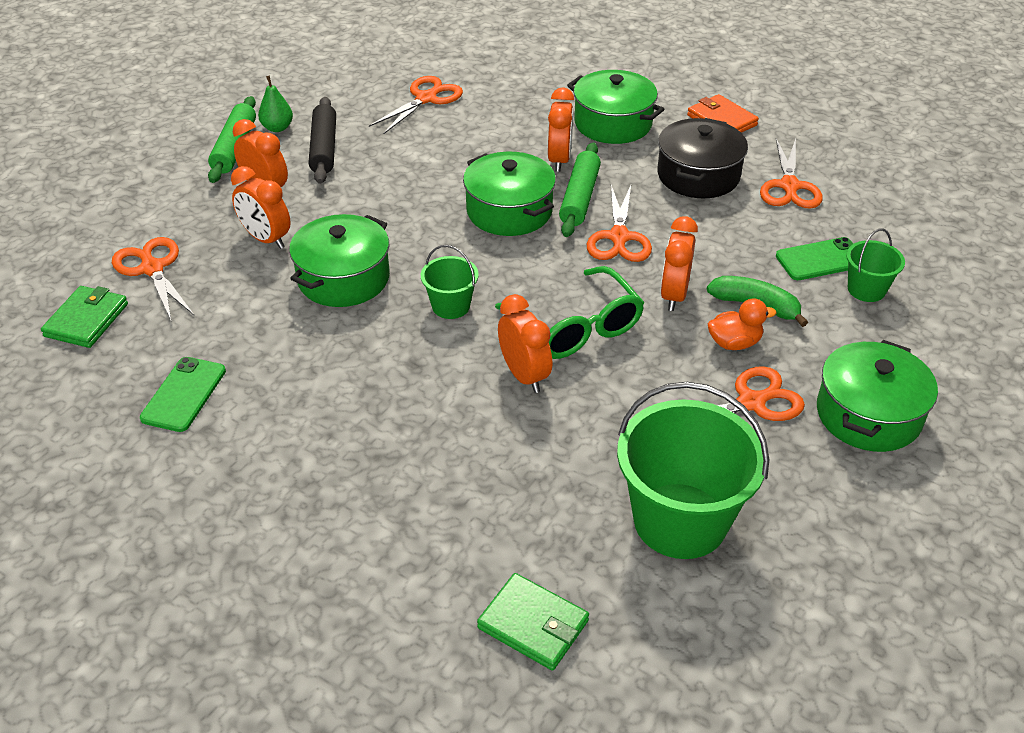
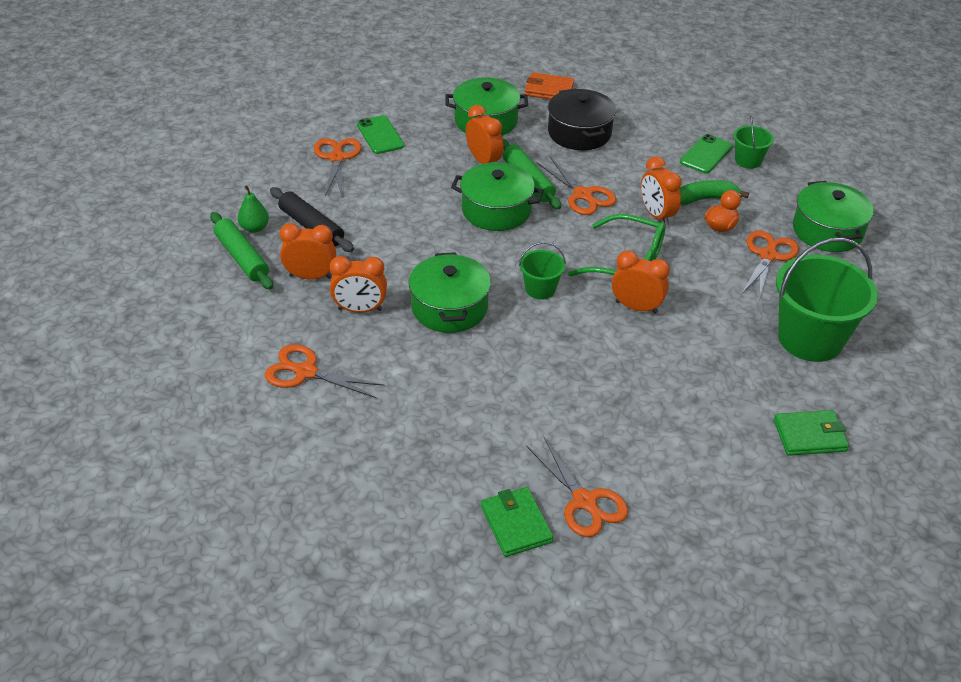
camera: 40 degrees left, 0 degrees up
(86, 320) = (309, 431): green wallet -> green wallet (516, 524)
(184, 394) = (449, 437): green phone -> green phone (380, 135)
(789, 187) = (638, 117): orange scissors -> orange scissors (585, 502)

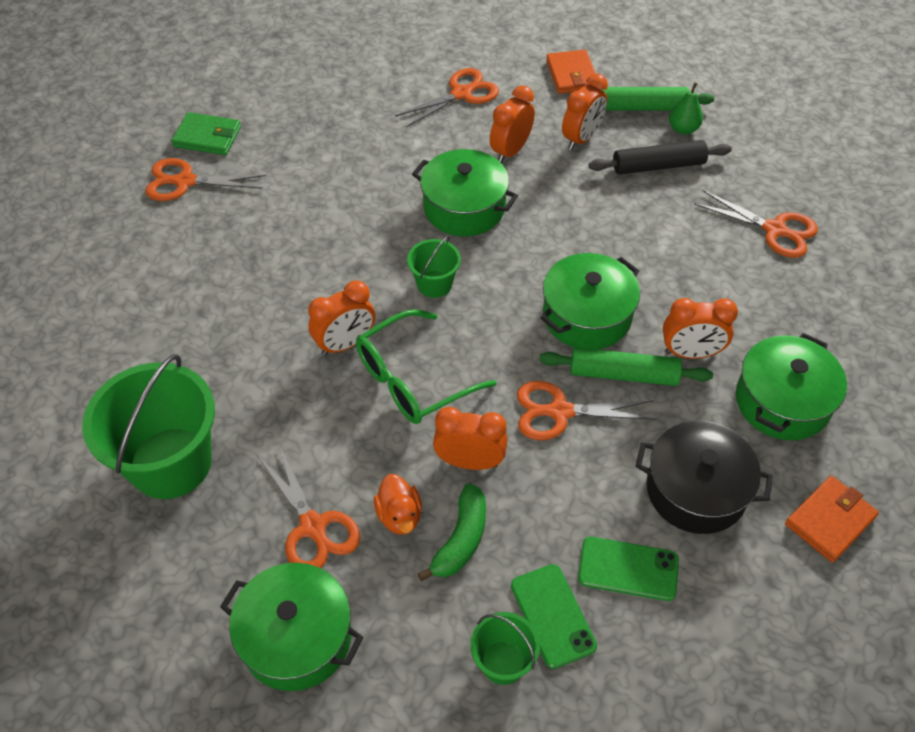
camera: 125 degrees right, 10 degrees up
(224, 313) = (572, 75): none -> orange wallet
(380, 135) = (803, 284): green phone -> green phone (628, 569)
(809, 436) = (81, 366): green wallet -> none

